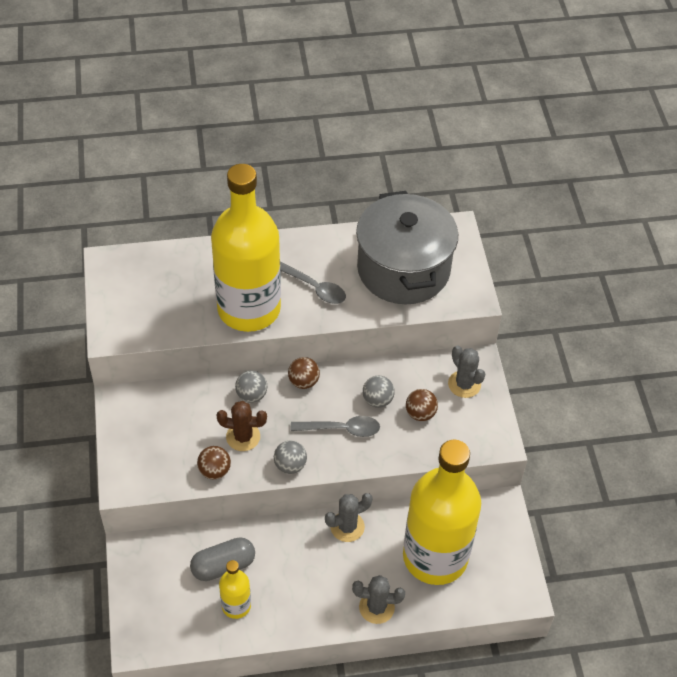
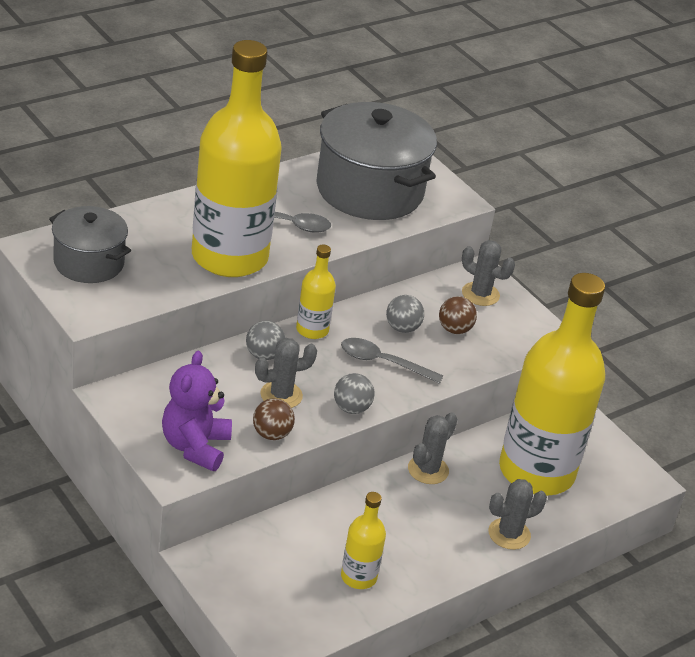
camera: 30 degrees left, 15 degrees down
(139, 287) = (89, 263): none -> grey pot
(152, 465) = (195, 447): none -> purple teddy bear
(223, 566) = (318, 544): grey capsule -> none
(243, 437) = (281, 395): brown cactus -> grey cactus
(303, 381) = (312, 330): brown ball -> yellow bottle
(341, 429) = (383, 362): grey spoon -> grey spoon turned 135 degrees counterclockwise

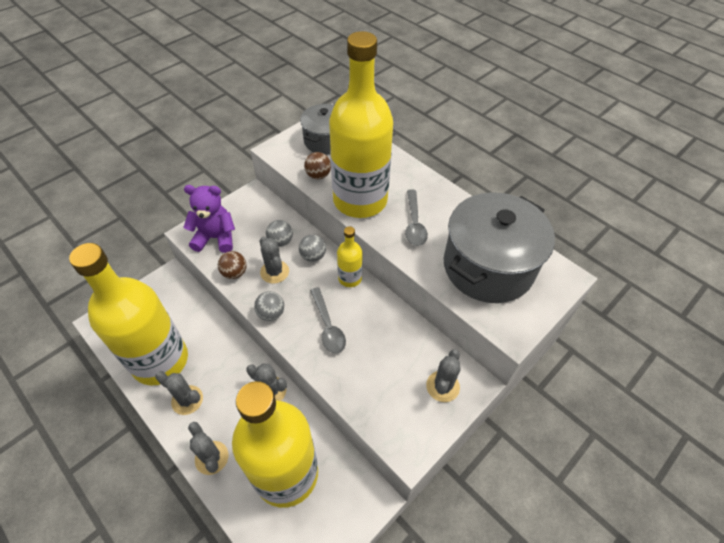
camera: 85 degrees right, 15 degrees up
(358, 577) = (160, 360): yellow bottle -> yellow bottle, size x2.31
(383, 362) = (328, 326): grey spoon -> grey spoon turned 150 degrees clockwise
(402, 328) = (373, 334): grey ball -> grey ball (280, 241)
(426, 551) = (187, 400): none -> grey cactus
(454, 329) = (386, 371): brown ball -> brown ball (318, 175)

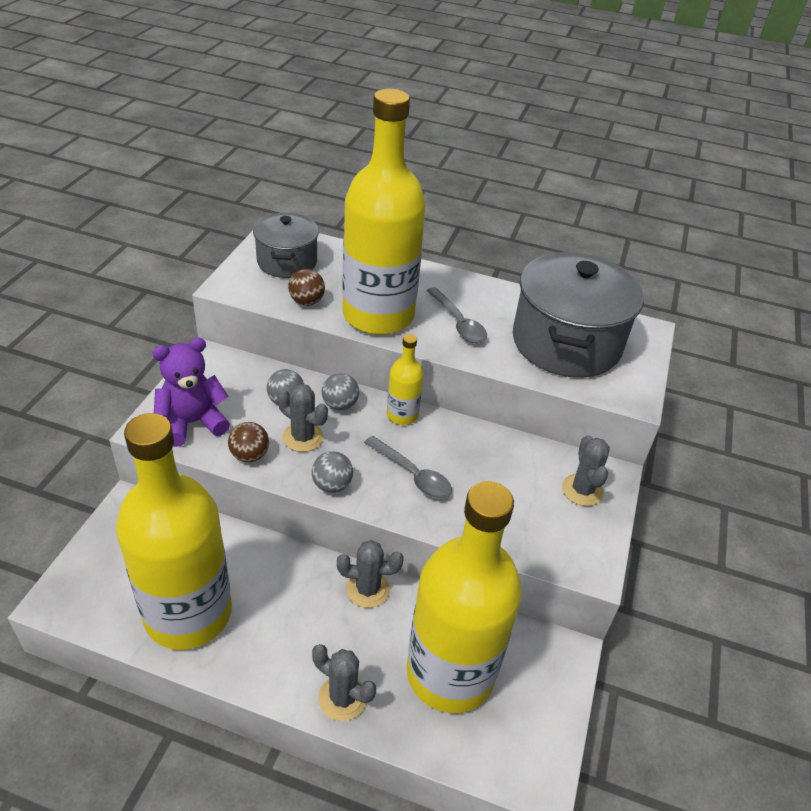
camera: 30 degrees left, 10 degrees down
(187, 400) = (261, 645): grey cactus -> none

